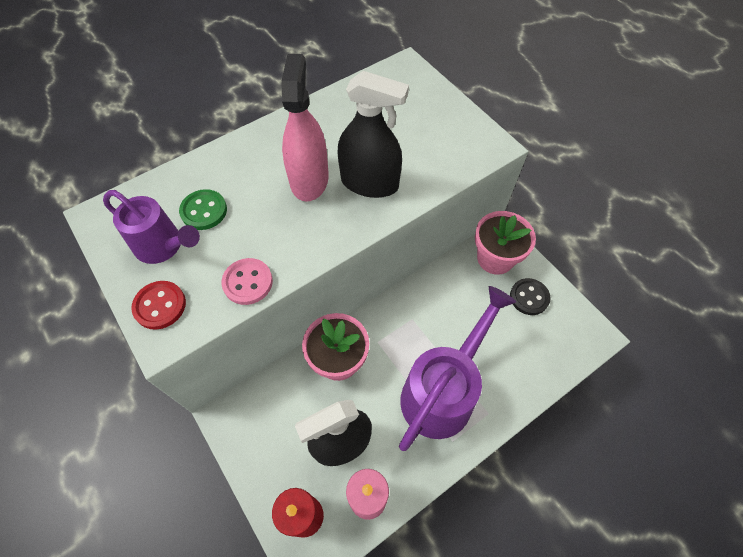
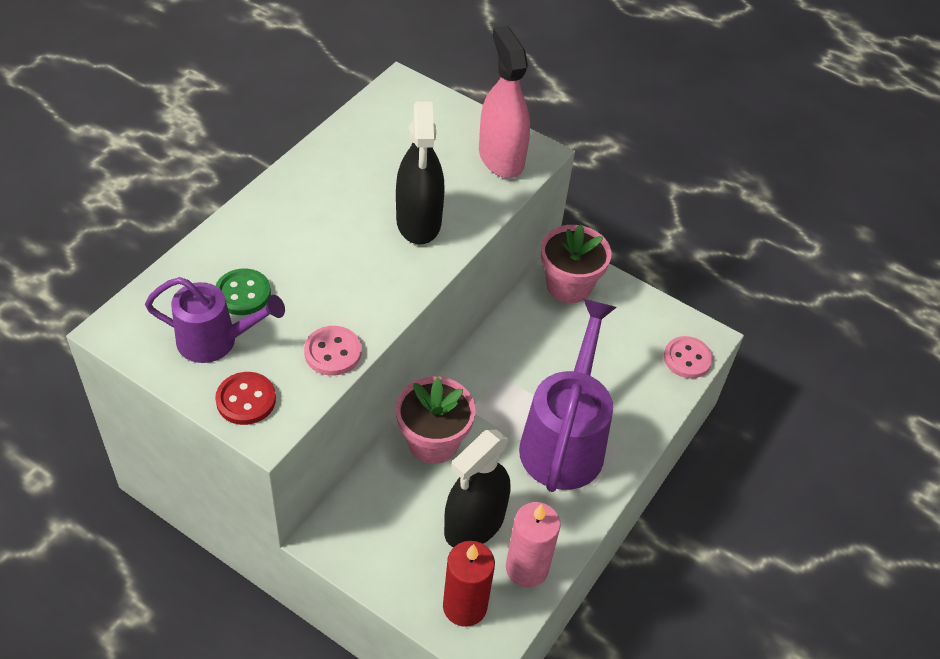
camera: 25 degrees left, 10 degrees down
(309, 179) = (349, 233): pink spray bottle -> pink spray bottle (501, 158)
(369, 183) = (419, 221): black spray bottle -> black spray bottle turned 90 degrees clockwise
(529, 297) = (622, 317): black button -> none
(572, 349) = (687, 359): none -> pink button

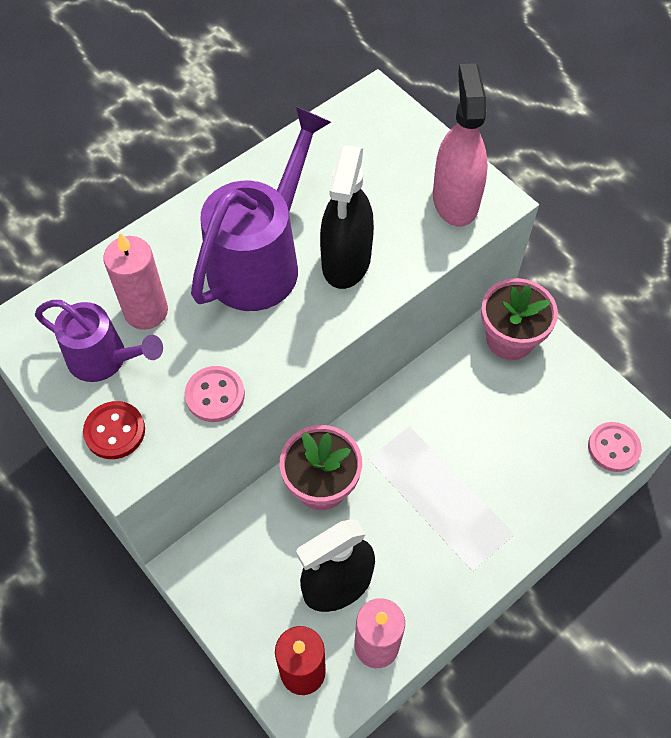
camera: 20 degrees right, 10 degrees up
(243, 294) = (146, 311): green button -> pink candle
(565, 439) = (456, 512): purple watering can -> purple watering can (261, 260)

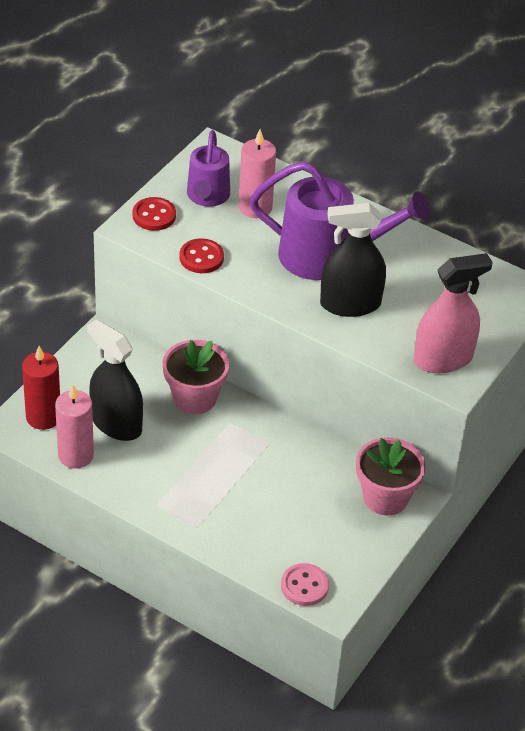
camera: 70 degrees right, 15 degrees down
(215, 395) = (201, 258): pink button -> red button

